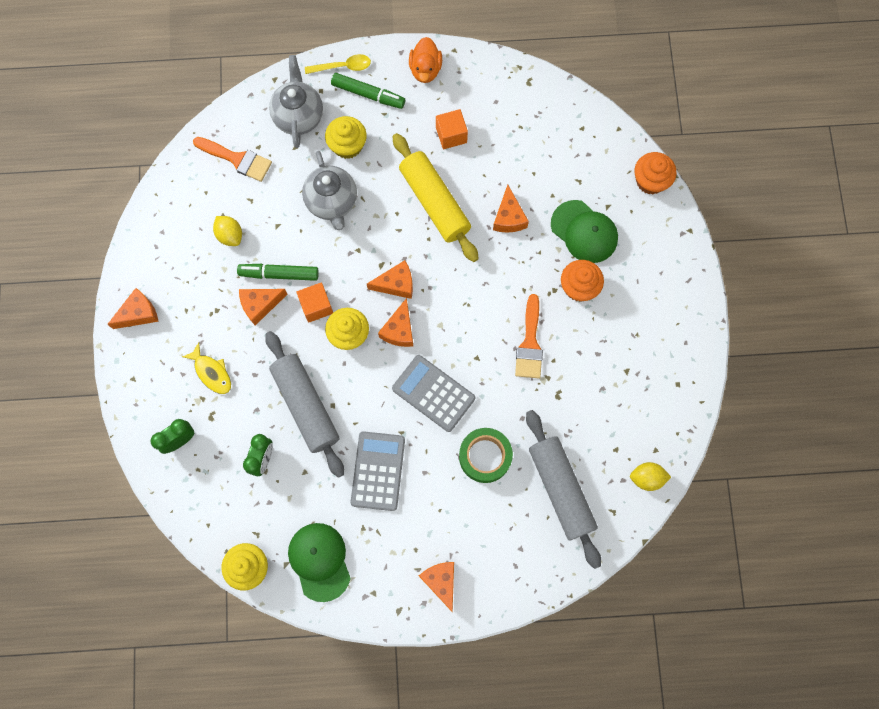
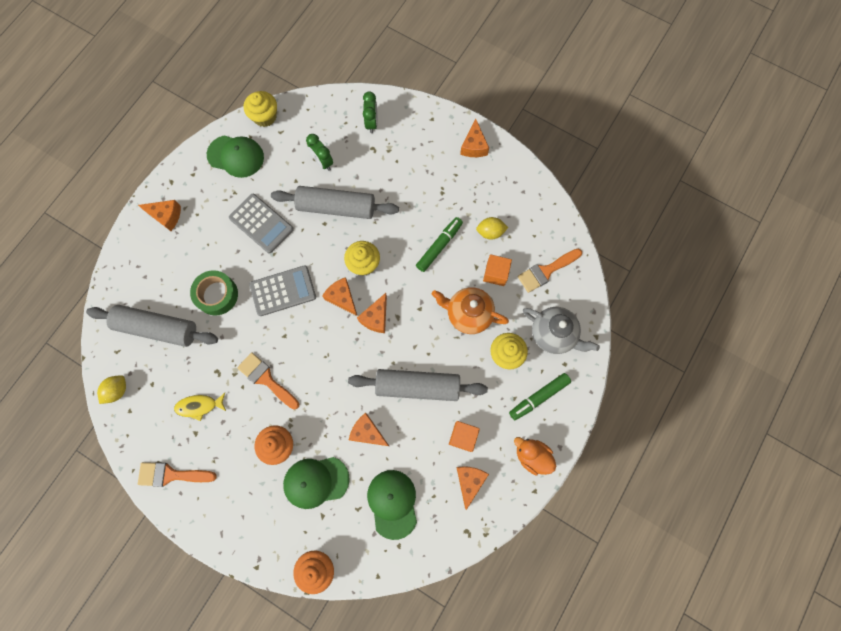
camera: 125 degrees right, 0 degrees up
(211, 372) = (401, 165): yellow fish -> yellow fish (199, 406)
(260, 305) = (426, 221): orange cheese -> orange cheese (469, 481)
(316, 306) = (399, 256): orange cube -> orange cube (495, 273)
(332, 202) = (468, 314): grey teapot -> orange teapot
(343, 67) = (575, 394): yellow spoon -> none
(434, 202) = (417, 386): yellow rolling pin -> grey rolling pin
(552, 155) = (393, 503): none -> green cap
(677, 363) = (171, 475): none -> orange brush

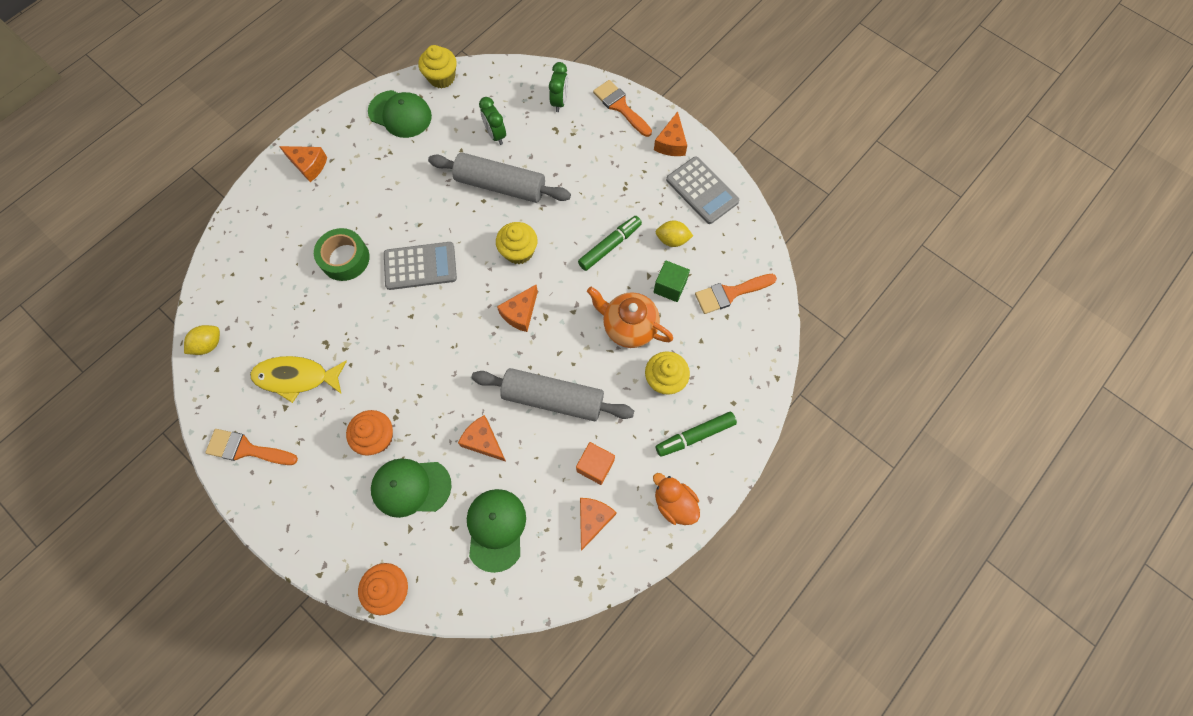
camera: 10 degrees right, 5 degrees down
(157, 328) = (270, 284): grey rolling pin -> none
(199, 406) = (296, 377): yellow fish -> yellow fish, size x1.54
(261, 224) = (412, 190): grey calculator -> grey calculator (702, 191)
(266, 379) = (379, 360): orange brush -> orange brush (620, 107)
(342, 298) = (486, 285): orange cheese -> none
(495, 273) = (670, 287): orange cube -> green cube
(553, 334) = (725, 366): grey teapot -> none

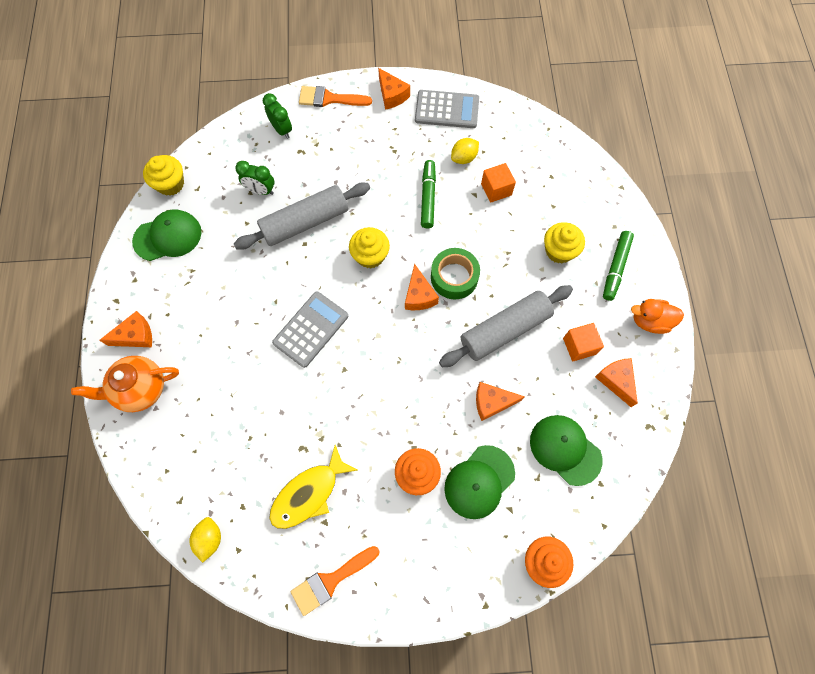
camera: 45 degrees left, 0 degrees up
(345, 258) = (246, 376): green tape -> green tape (454, 277)
(628, 327) = (499, 239): orange teapot -> orange teapot (141, 389)
(670, 287) = (496, 189): green cube -> orange cube
(730, 293) = (537, 160): orange brush -> none

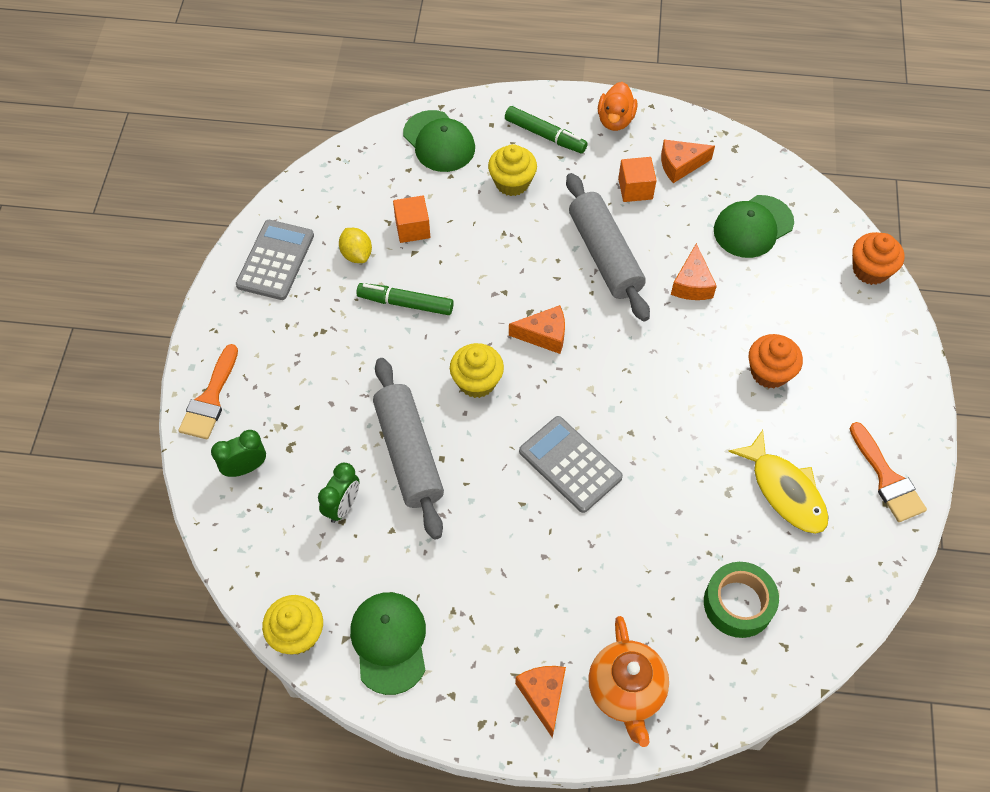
camera: 80 degrees left, 10 degrees down
(210, 539) = (834, 611): yellow lemon -> none
(392, 95) = (230, 320): orange cheese -> none
(454, 277) = (526, 294): green tape -> green tape (738, 603)
(479, 482) = (783, 313): green cap -> green cap (439, 142)

